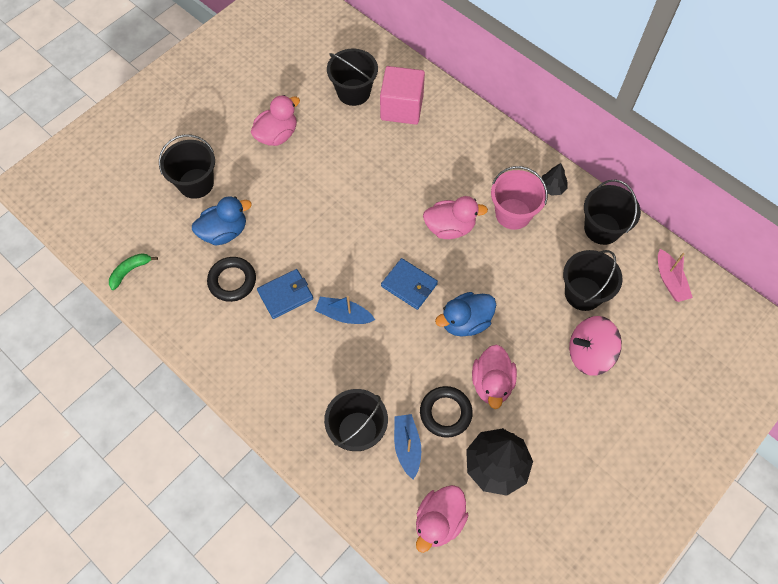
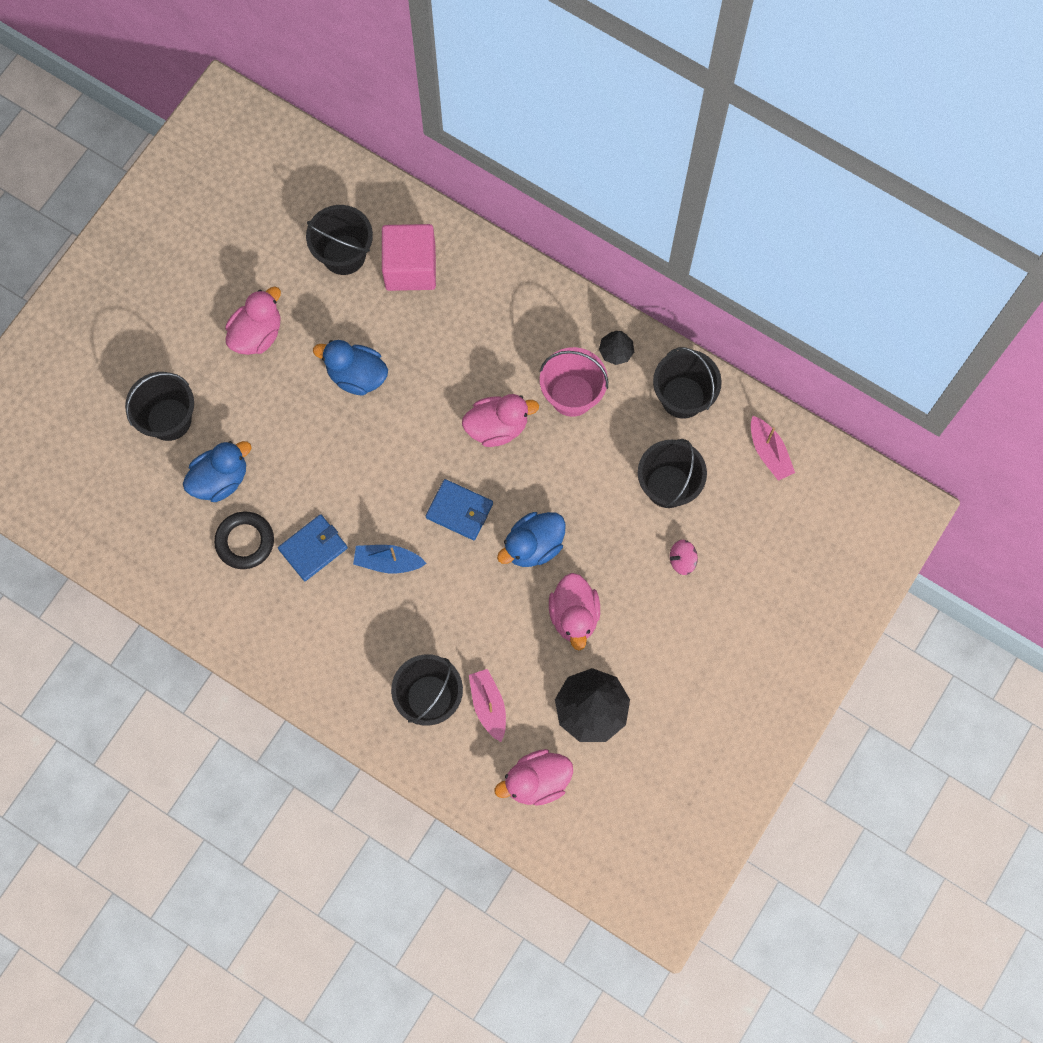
camera: 10 degrees left, 10 degrees up
(130, 271) = (117, 550): green banana -> none
(346, 174) = (356, 375): none -> blue duck
(407, 446) = (488, 705): blue boat -> pink boat
(439, 521) = (537, 781): pink duck -> pink duck turned 45 degrees clockwise
(445, 413) = (526, 659): black ring -> none
(589, 354) = (682, 560): pink spinning top -> pink spinning top, size x0.51

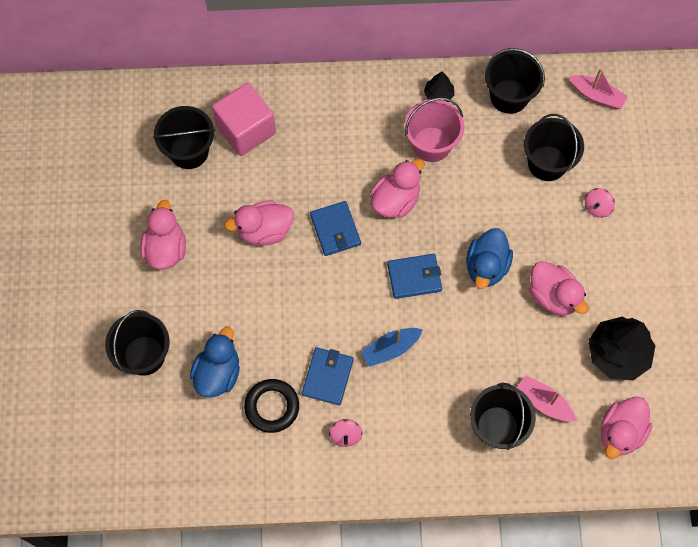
camera: 35 degrees left, 5 degrees down
(290, 611) = (345, 435): none -> pink spinning top
(356, 375) = (264, 231): blue duck -> pink duck
(421, 417) = (335, 230): none -> blue wallet

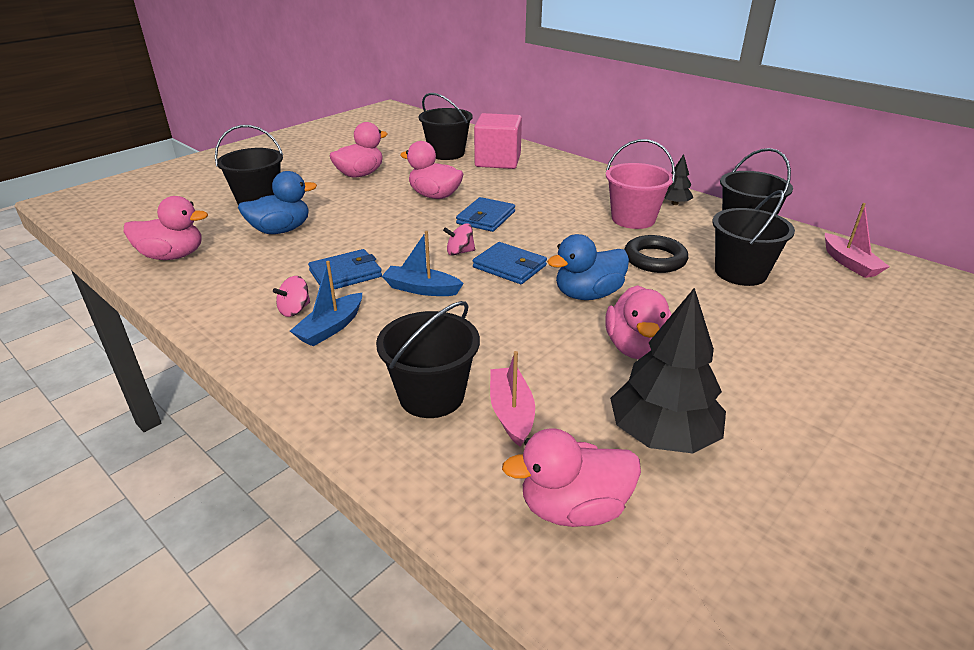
camera: 45 degrees right, 35 degrees down
(272, 407) = (278, 263): black ring -> black ring (654, 259)
(386, 429) = (330, 328): none -> blue boat
(395, 200) = (558, 227): pink duck -> pink duck (173, 256)
(597, 207) = (769, 321): pink spinning top -> pink spinning top (460, 252)

